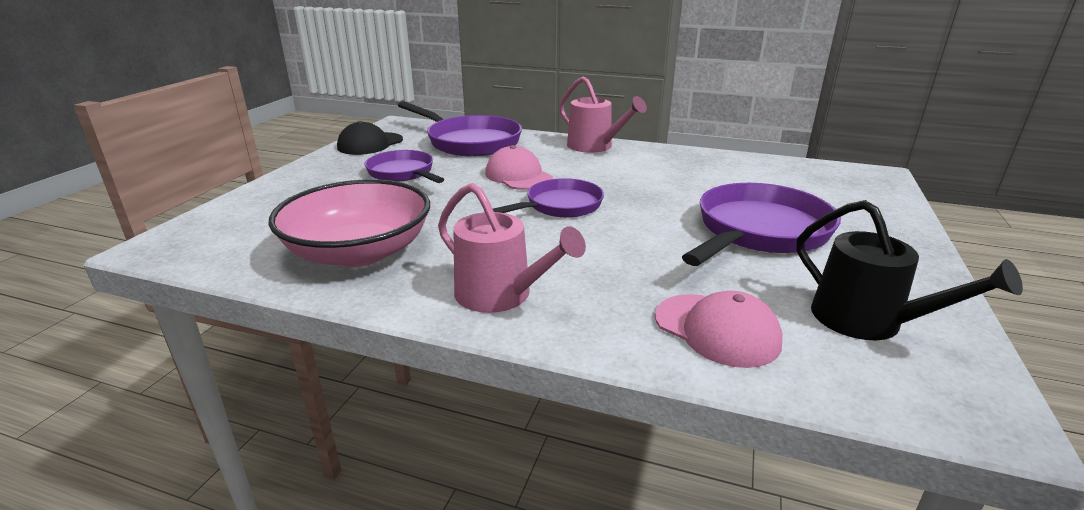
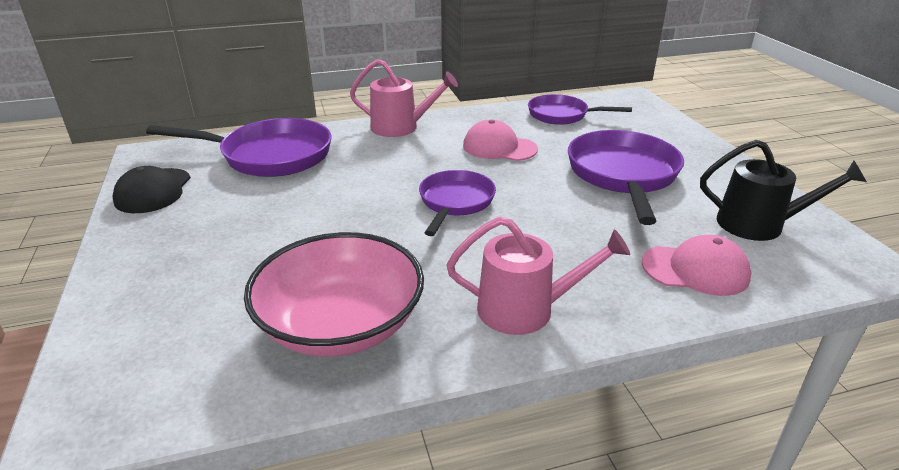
camera: 35 degrees left, 5 degrees up
(403, 173) = (250, 216): purple pan -> purple pan (562, 115)
(518, 176) = (375, 181): pink cap -> pink cap (499, 147)

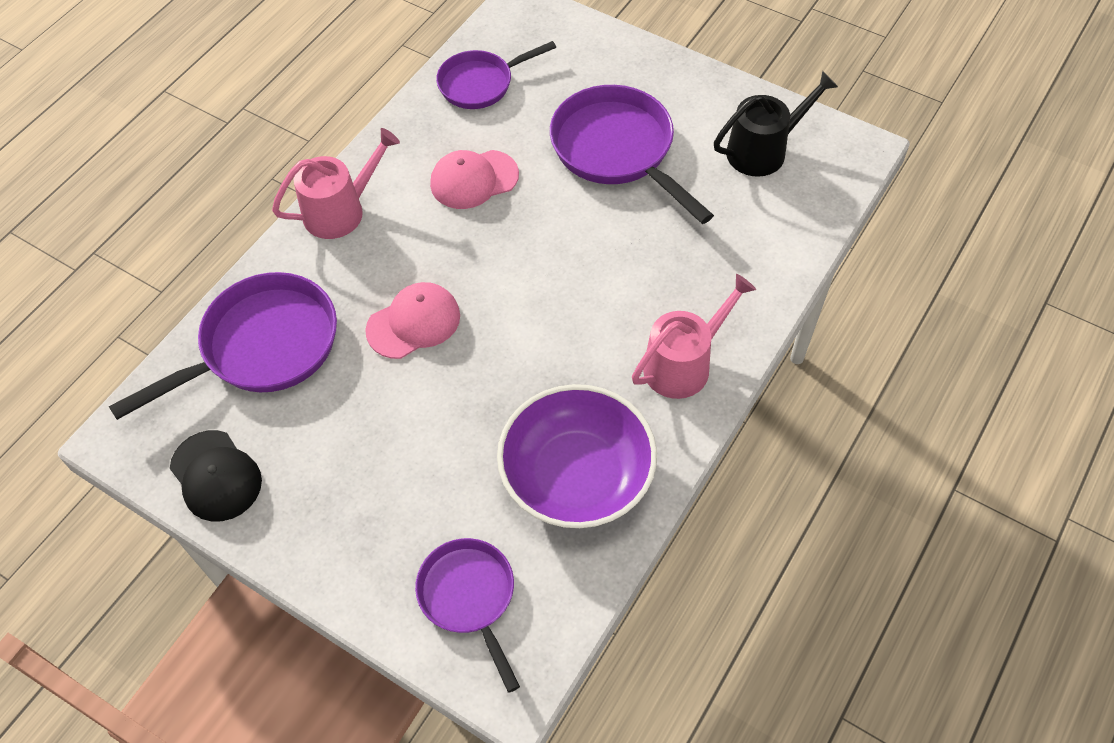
camera: 40 degrees left, 25 degrees up
(341, 324) = (577, 475): pink bowl -> purple bowl
(455, 202) = (516, 286): purple pan -> purple pan (469, 597)
(695, 270) = (758, 238): pink cap -> pink cap (414, 323)

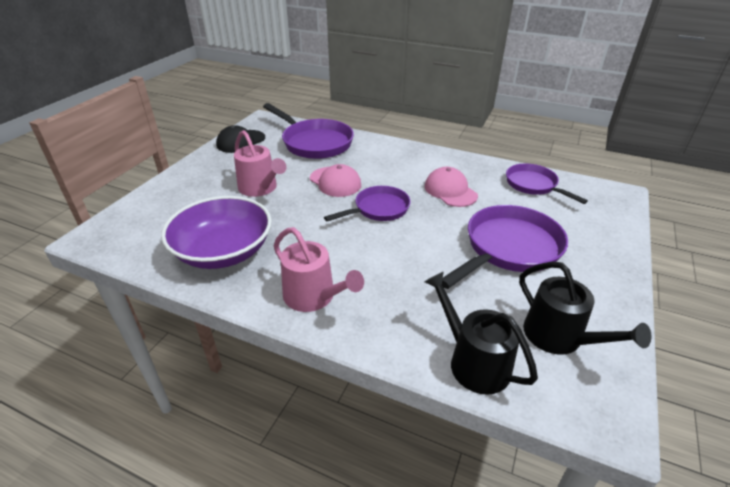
camera: 80 degrees right, 20 degrees down
(340, 211) = (408, 152): pink watering can -> pink watering can (260, 188)
(469, 597) = (151, 218): purple pan -> purple pan (378, 209)
(791, 227) = (474, 362): none -> black watering can

